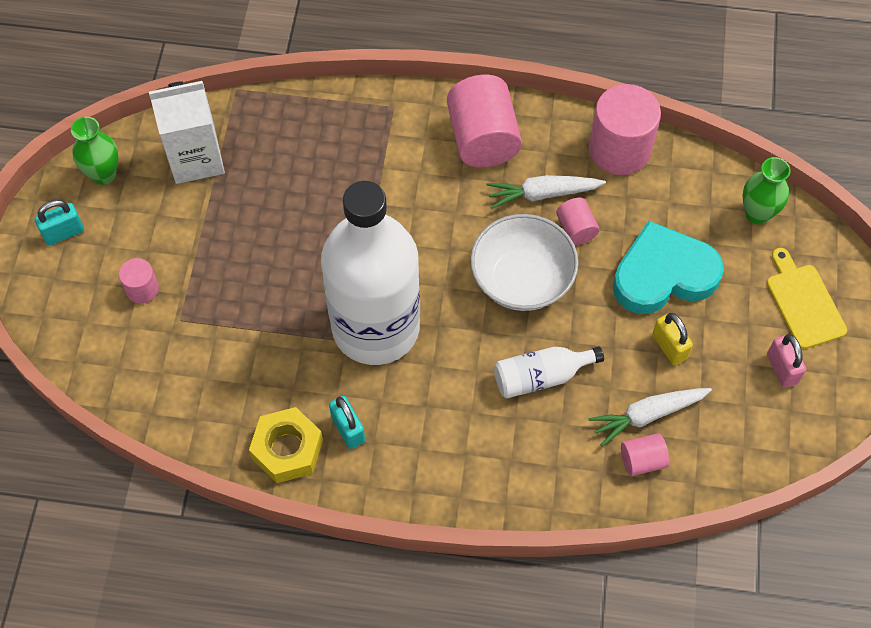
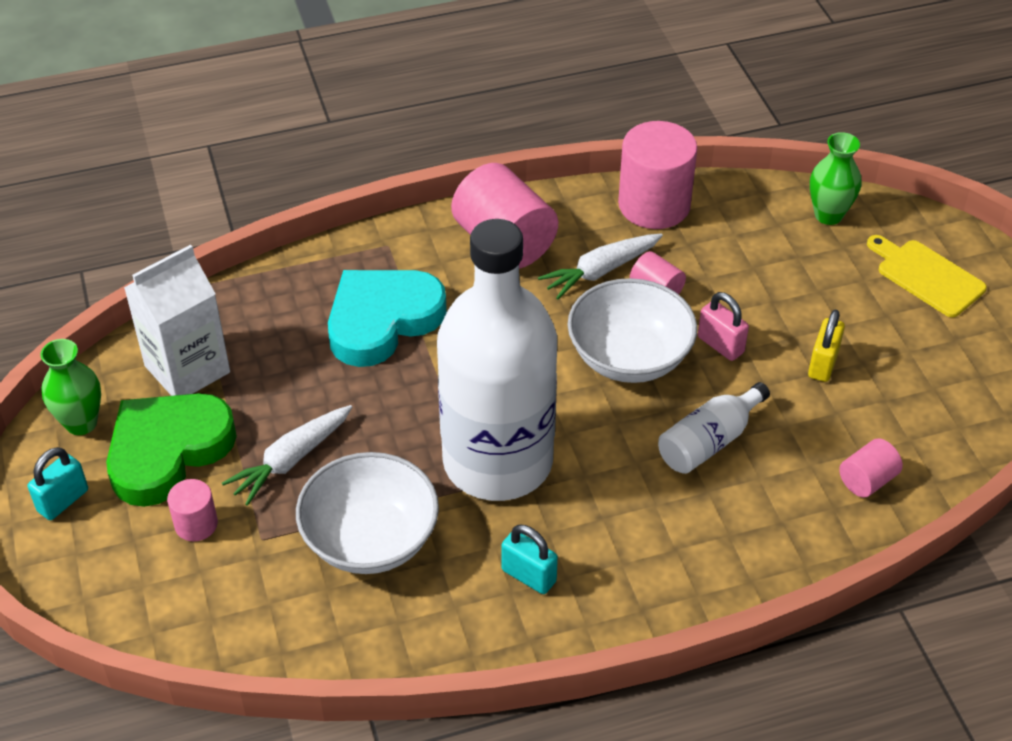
camera: 25 degrees left, 15 degrees down
(151, 222) = (167, 451): none -> green heart
(253, 352) = (370, 539): none -> white bowl
(287, 449) = (470, 624): yellow nut -> none
(647, 415) = (844, 435): white carrot -> white carrot (291, 460)
(663, 274) = (772, 300): turquoise heart -> turquoise heart (382, 320)
(669, 347) = (823, 364): yellow padlock -> yellow padlock turned 75 degrees clockwise
(781, 369) = (946, 342): pink padlock -> pink padlock (720, 345)

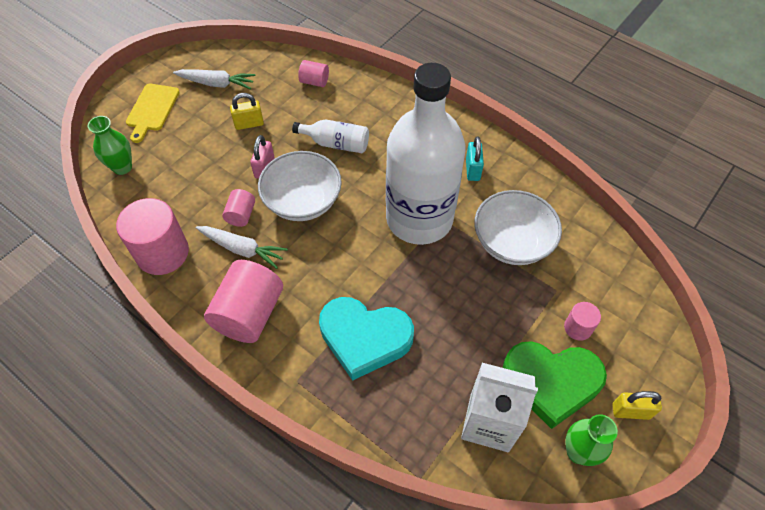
camera: 125 degrees left, 10 degrees up
(63, 501) = (630, 411): turquoise padlock -> yellow padlock
(291, 460) = (500, 312): white carrot -> white carrot (216, 83)

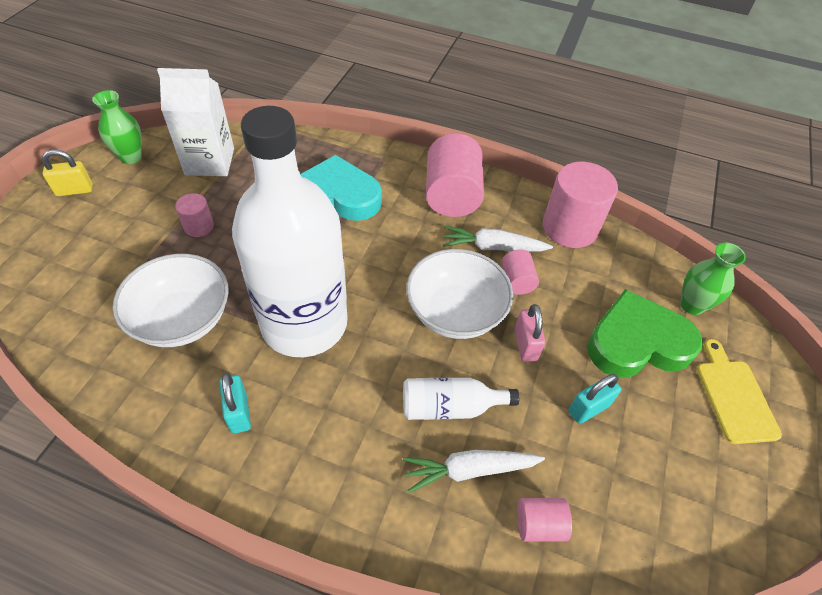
camera: 160 degrees right, 5 degrees down
(216, 83) = (687, 472): white carrot -> white carrot (470, 470)
(249, 124) = (588, 408): yellow padlock -> turquoise padlock
(551, 382) = (149, 197): green heart -> green heart (637, 342)
(578, 328) = (113, 245): pink cylinder -> pink cylinder (199, 226)

